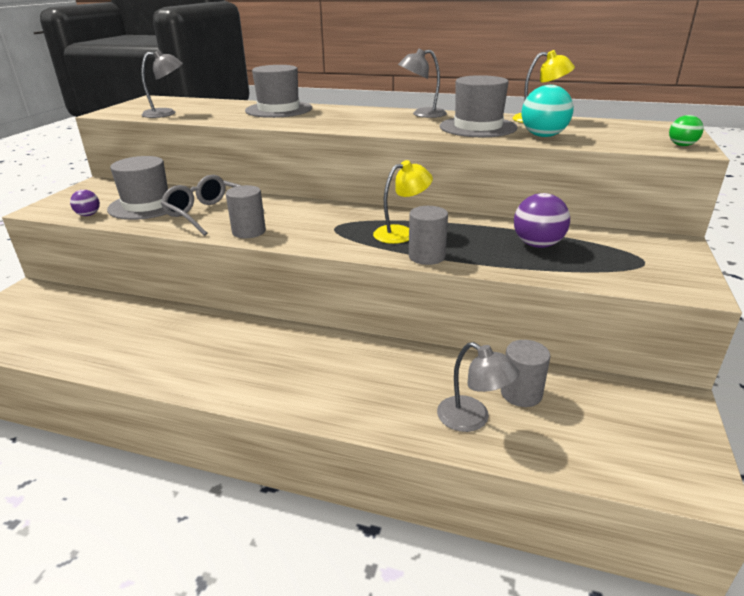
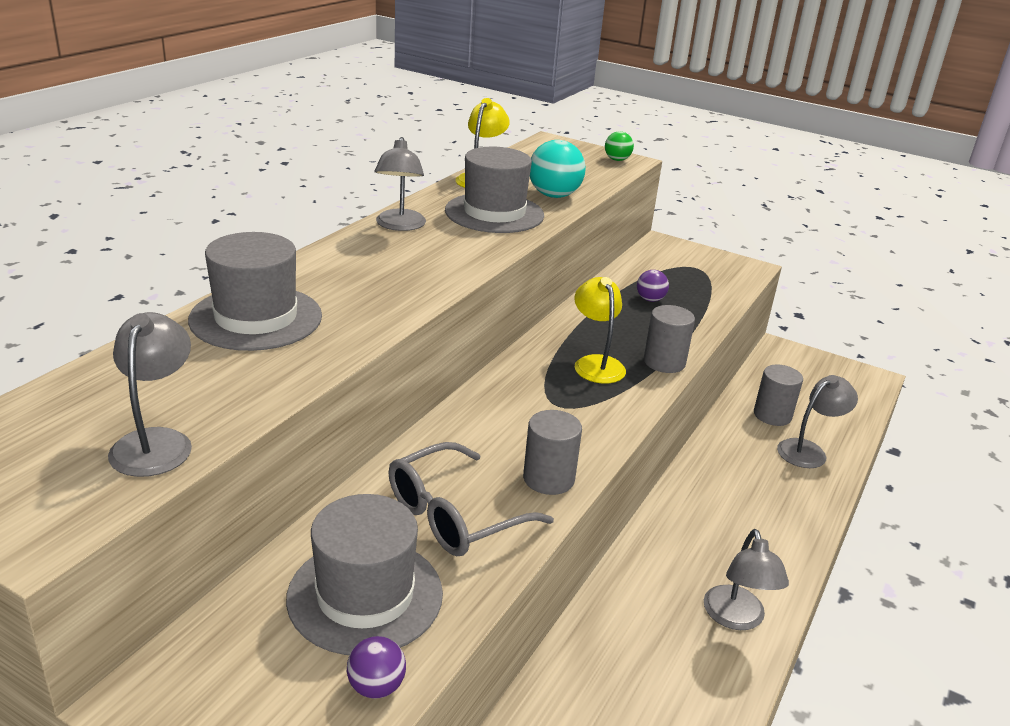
camera: 80 degrees left, 0 degrees up
(219, 376) = (736, 618): none -> grey lamp
(537, 245) = (650, 299): purple ball -> purple ball, size x0.57

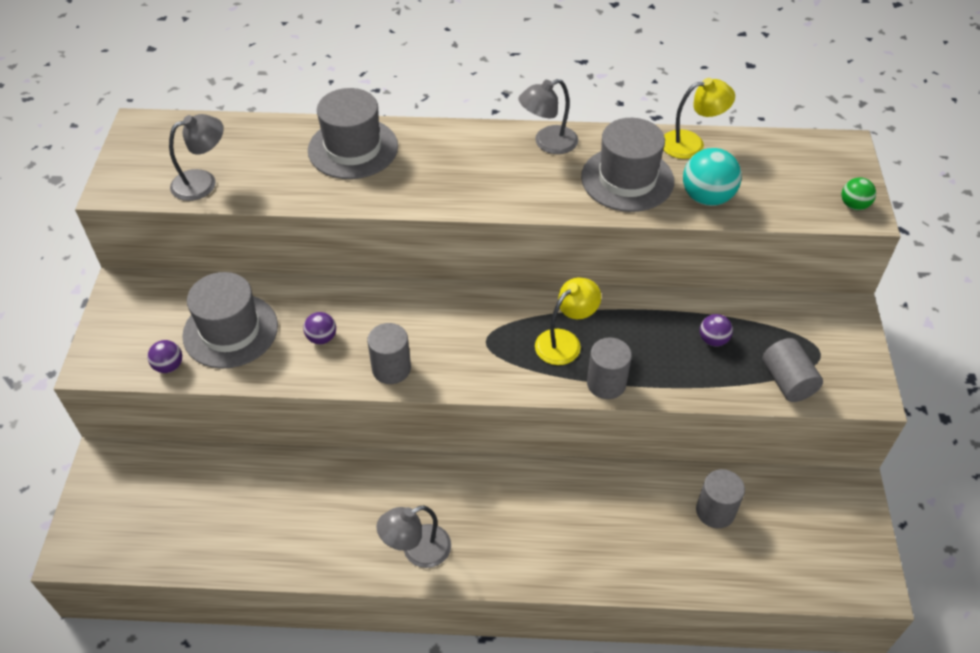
camera: 65 degrees right, 20 degrees up
(454, 515) = (321, 338): grey glasses -> purple ball
(716, 289) = (787, 381): none -> grey cylinder
(808, 450) = (679, 553): grey lamp -> none

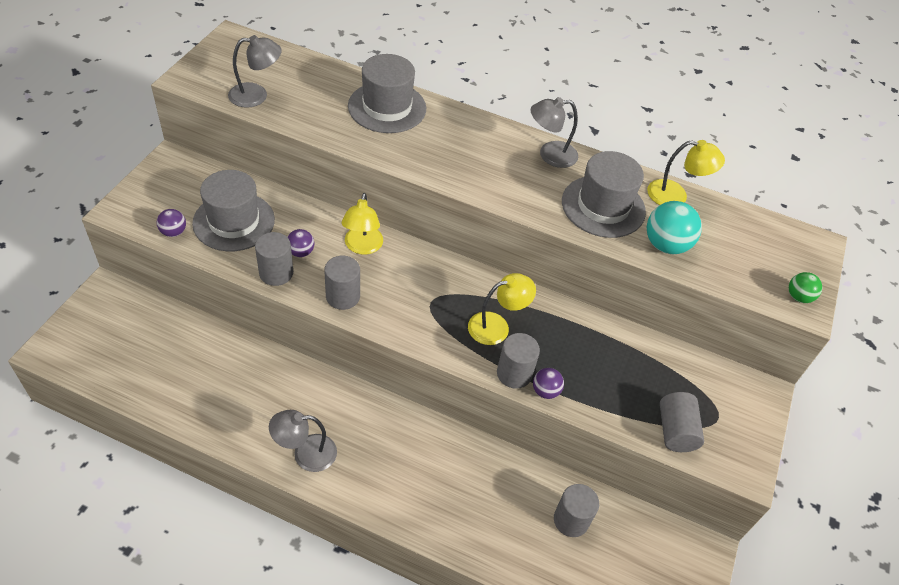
camera: 15 degrees right, 0 degrees up
(307, 370) = (276, 273): none -> grey cylinder
(385, 309) = (362, 247): none -> yellow lamp
(713, 340) = (626, 371): purple ball -> purple ball (545, 391)

